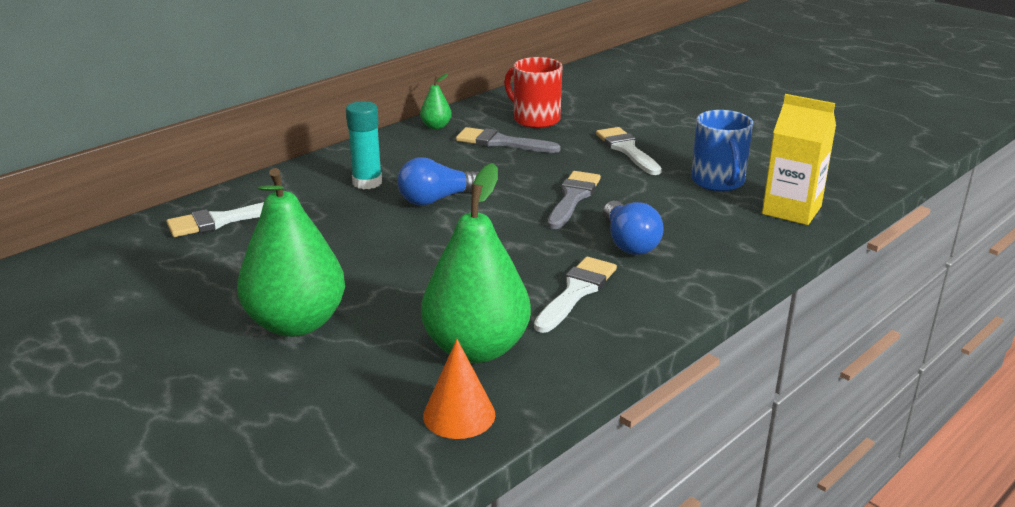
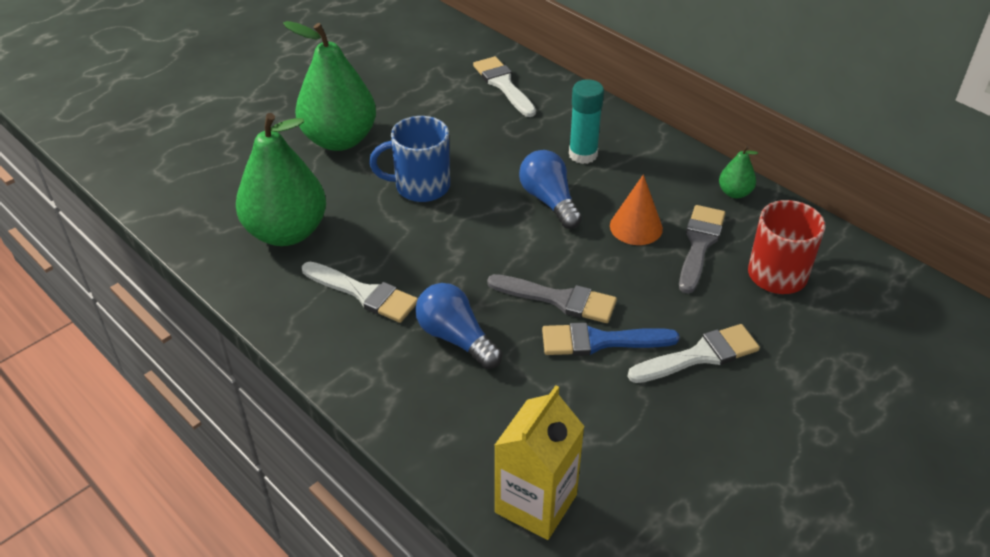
camera: 90 degrees right, 15 degrees up
(459, 415) = (206, 225): orange cone -> orange cone (636, 227)
(619, 183) = (600, 341): none -> blue brush
(629, 243) = (456, 338): blue light bulb -> blue light bulb turned 60 degrees clockwise
(718, 182) = (613, 438): blue mug -> blue mug (420, 186)

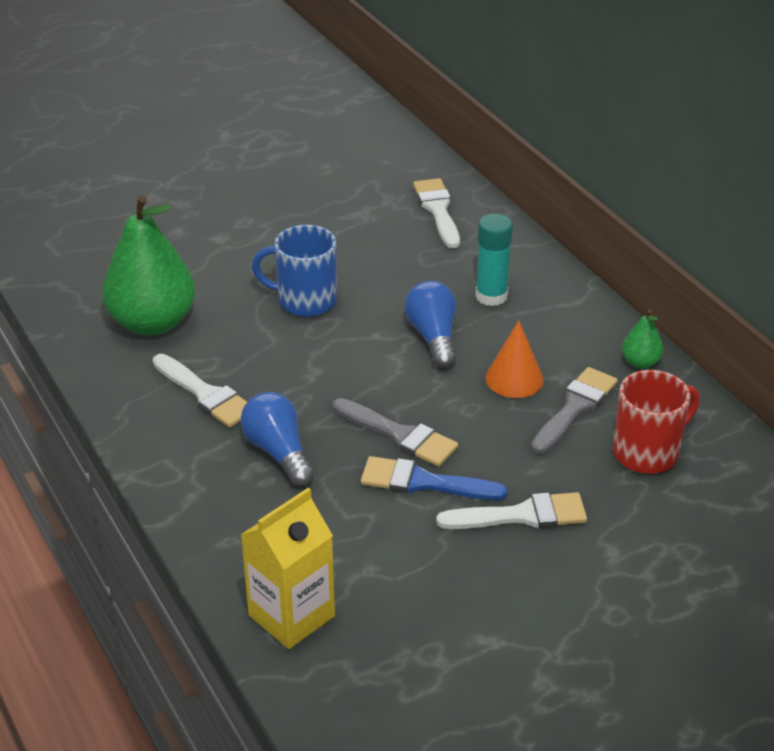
camera: 15 degrees right, 5 degrees down
(339, 140) = (241, 240): green pear -> none

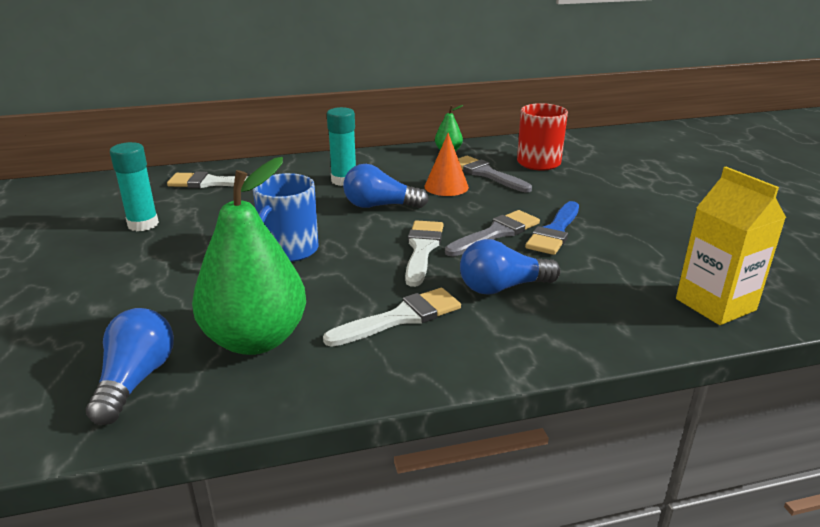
camera: 75 degrees left, 10 degrees down
(91, 283) = (136, 380): none -> blue light bulb
(324, 201) = (143, 224): none -> turquoise glue stick
(521, 515) = (595, 204): white brush -> white brush (422, 249)

